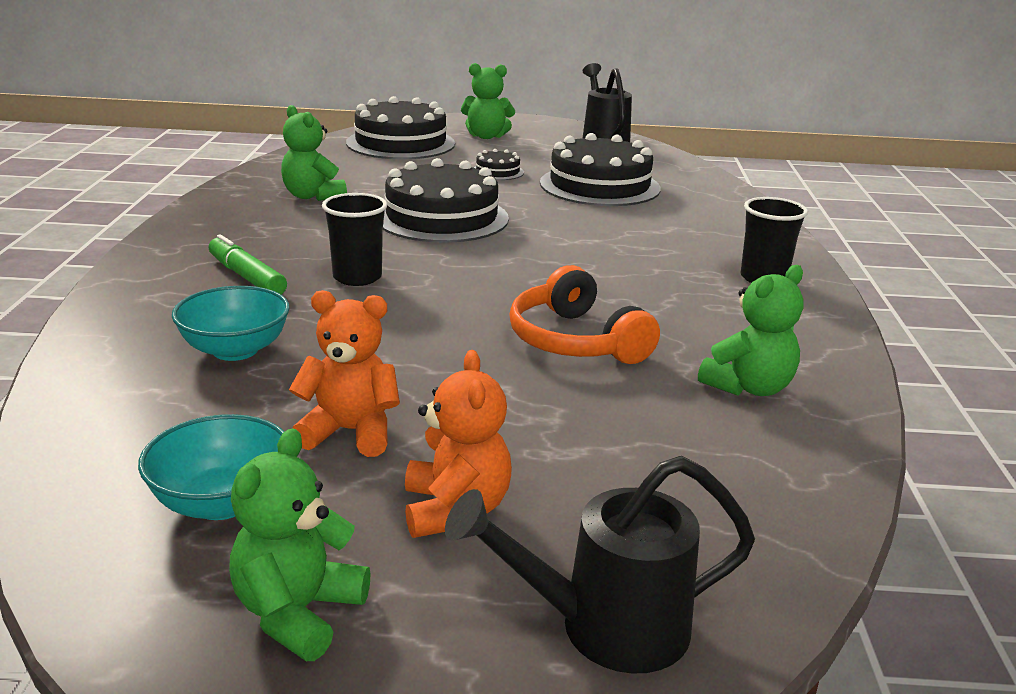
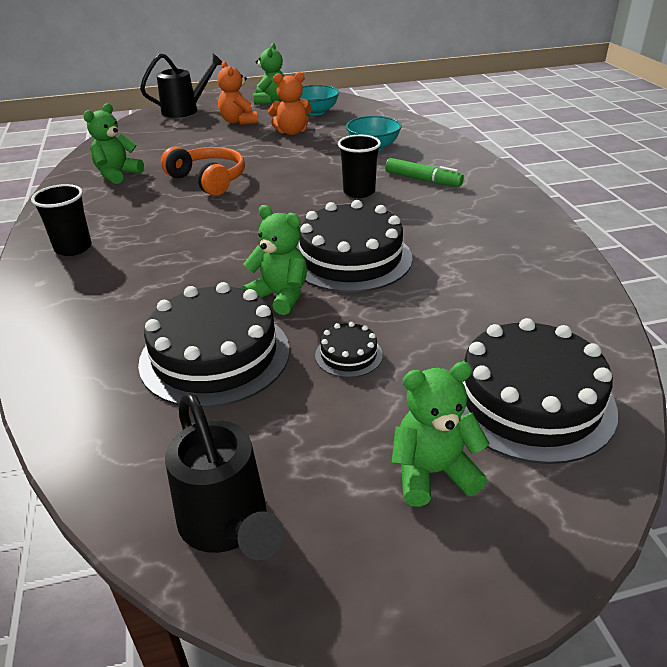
camera: 165 degrees right, 10 degrees up
(312, 196) = (486, 259): green teddy bear -> green teddy bear (280, 296)

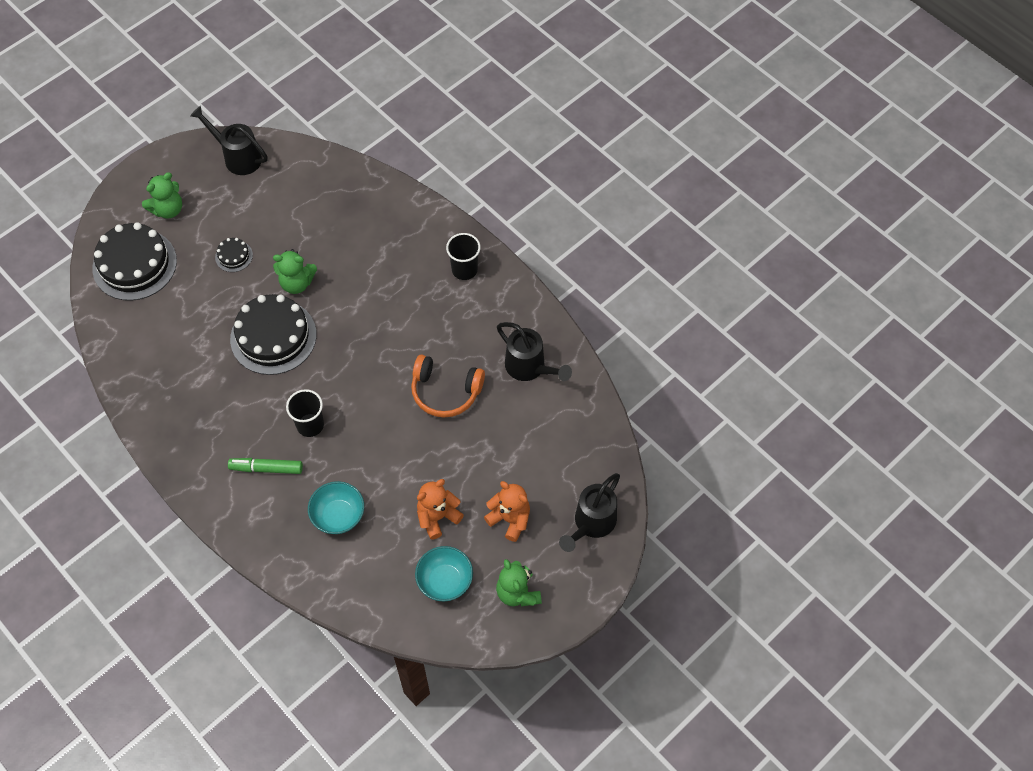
camera: 150 degrees right, 25 degrees up
(117, 174) = (529, 368): green teddy bear -> black watering can
(215, 355) = (302, 227): black cake -> none

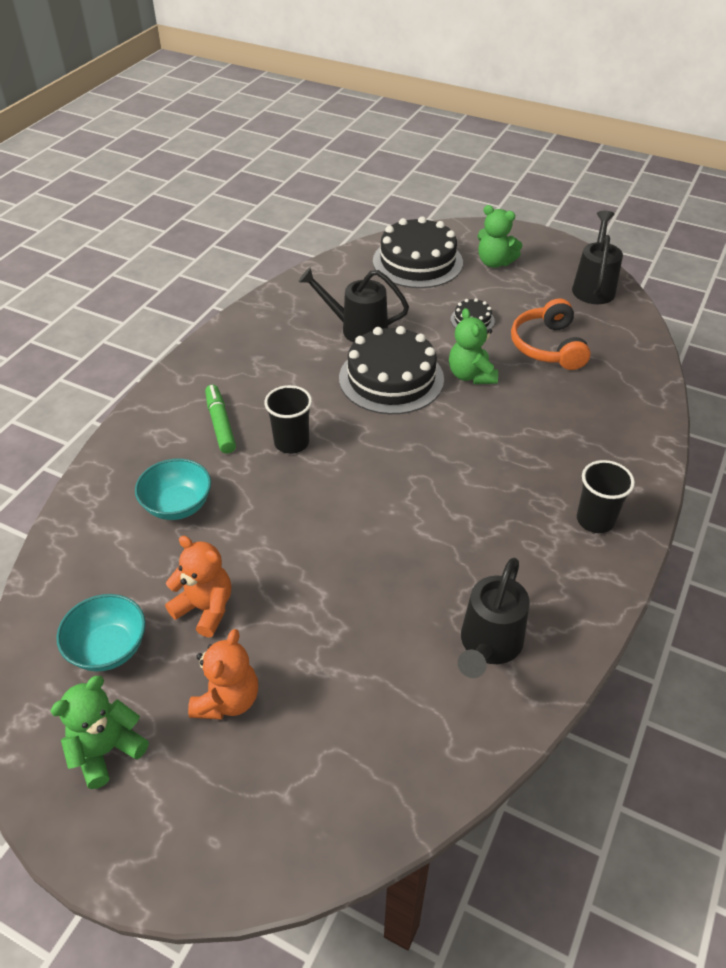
camera: 70 degrees right, 15 degrees down
(445, 391) = (399, 557): orange headphones -> orange headphones (548, 346)
(591, 523) = (254, 824): black watering can -> black watering can (357, 329)

